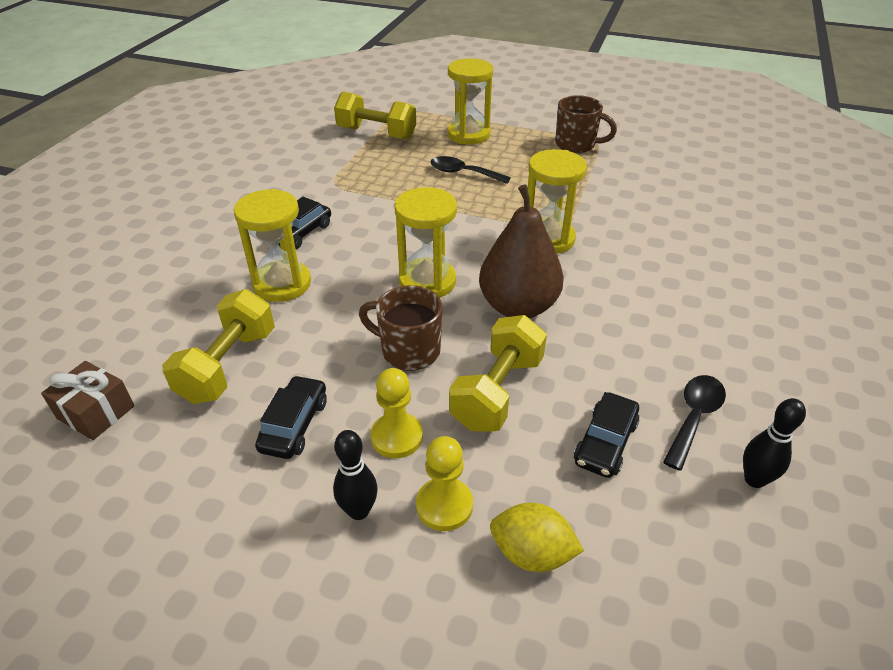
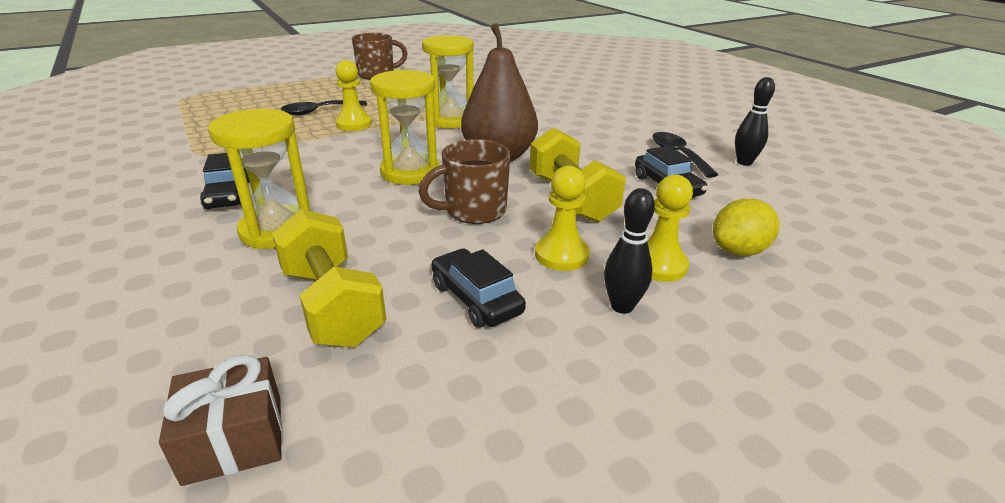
camera: 50 degrees left, 10 degrees down
(376, 133) = (185, 115): yellow dumbbell -> none
(467, 202) = (354, 124): none -> yellow pawn
(468, 134) = (280, 92): yellow hourglass -> none

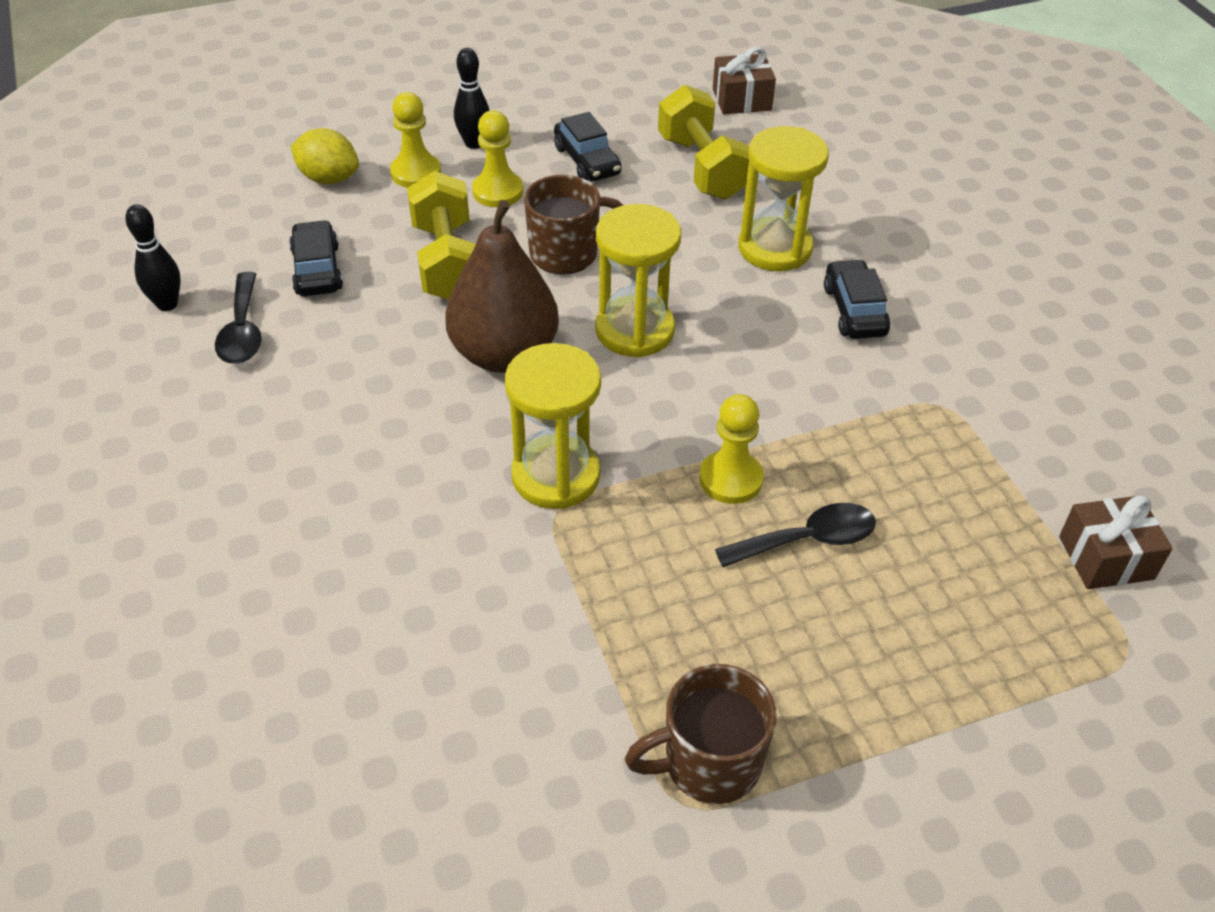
camera: 170 degrees left, 15 degrees up
(162, 115) = (1106, 558): none -> brown gift
(738, 251) = (329, 178): yellow lemon -> yellow lemon turned 45 degrees clockwise

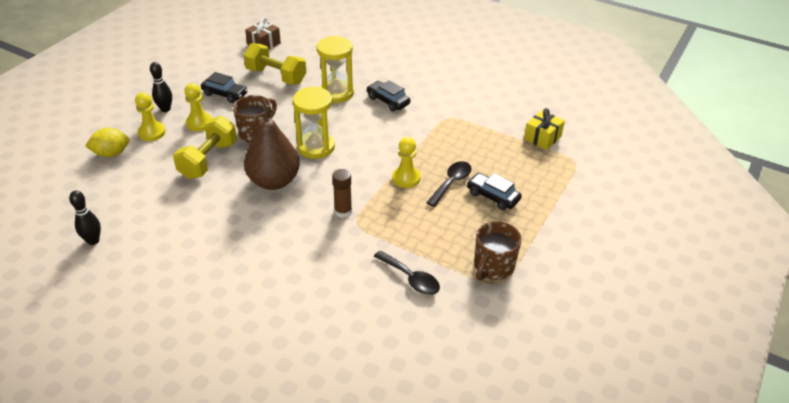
camera: 40 degrees left, 5 degrees down
(242, 331) = (145, 232): black spoon -> black spoon (411, 278)
(317, 269) = (151, 191): black car -> black car (493, 196)
(446, 262) = (208, 160): yellow dumbbell -> yellow dumbbell turned 75 degrees clockwise
(556, 476) = (343, 211): yellow hourglass -> brown glue stick
(1106, 558) = (542, 138): brown gift -> yellow gift

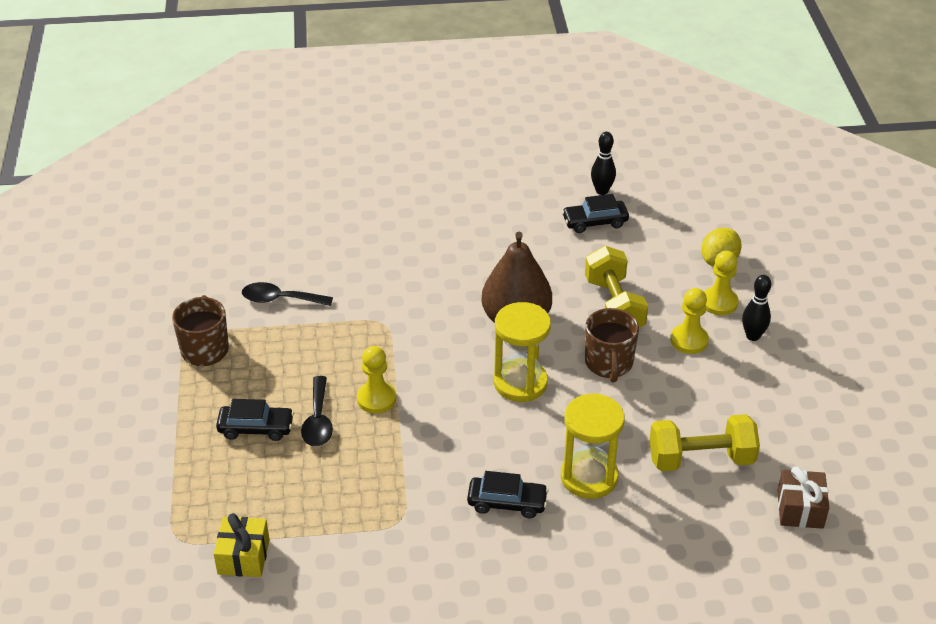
camera: 145 degrees right, 0 degrees up
(225, 94) = (720, 394): black car -> black car (595, 222)
(343, 211) = (408, 326): brown glue stick -> none

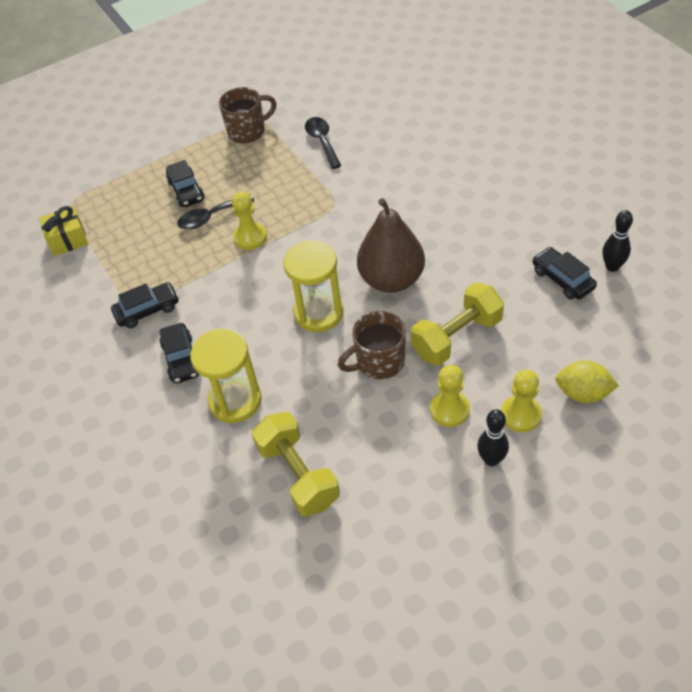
camera: 70 degrees right, 10 degrees up
(418, 512) = (147, 310): none -> black car
(800, 509) = (275, 579): brown gift -> none

